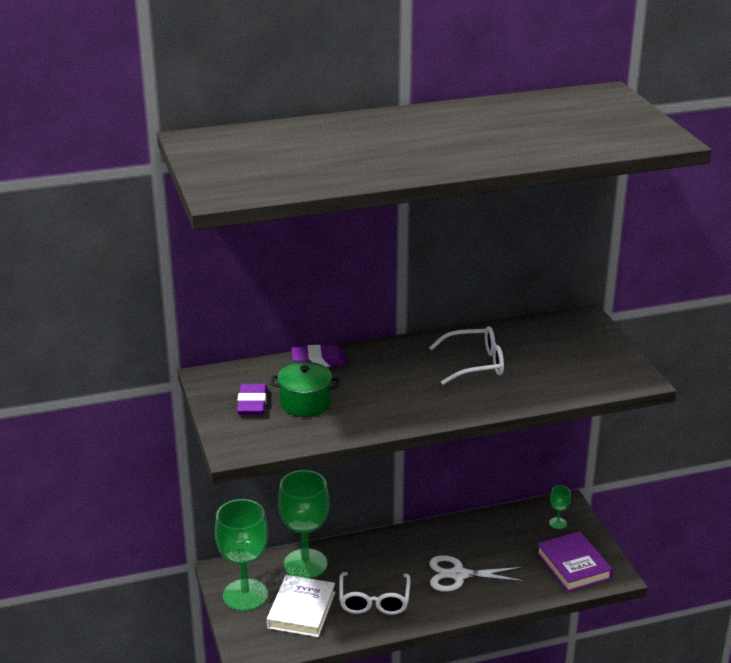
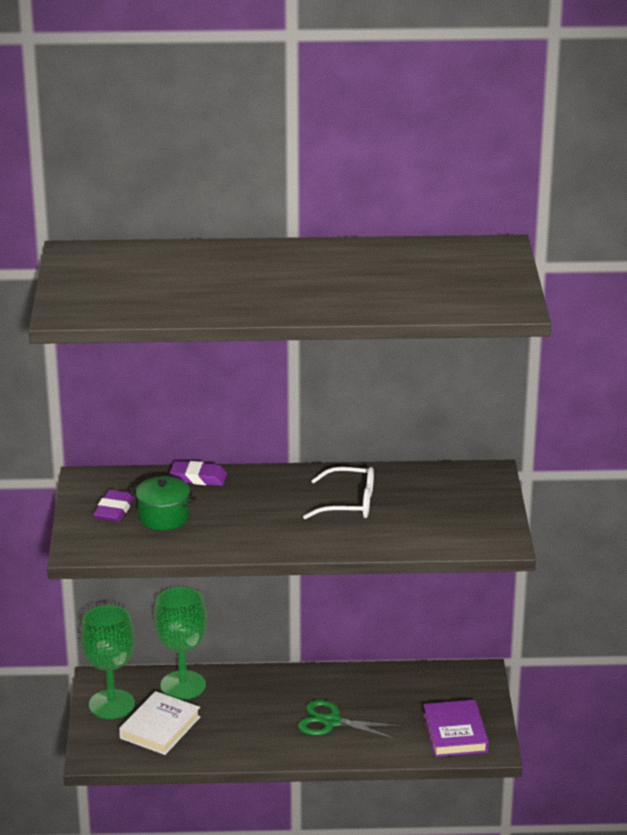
camera: 15 degrees right, 0 degrees up
(374, 600) = (235, 731): white glasses -> none
(458, 575) = (331, 722): white scissors -> green scissors
(557, 523) = (461, 689): green goblet -> none

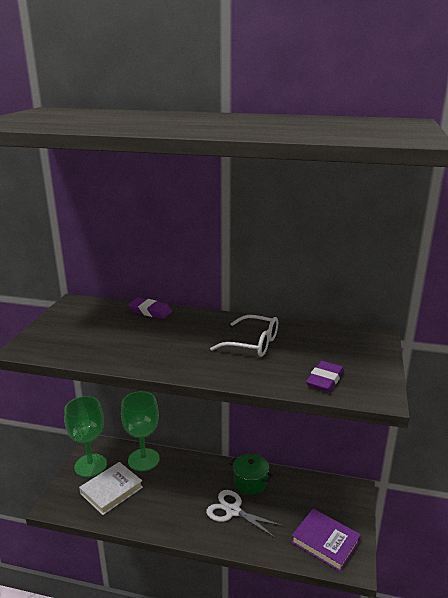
camera: 15 degrees right, 5 degrees down
(114, 510) = (74, 324): purple eraser -> purple eraser (324, 380)
(163, 517) = (105, 334): green pot -> green pot (250, 482)
(331, 722) = (233, 511): green scissors -> white scissors
(455, 733) = (325, 542): purple book -> purple book turned 60 degrees counterclockwise

